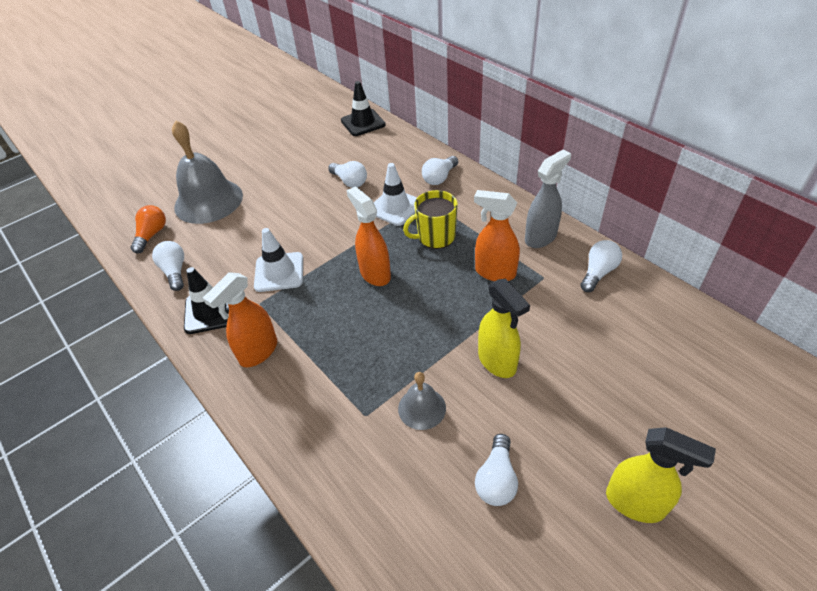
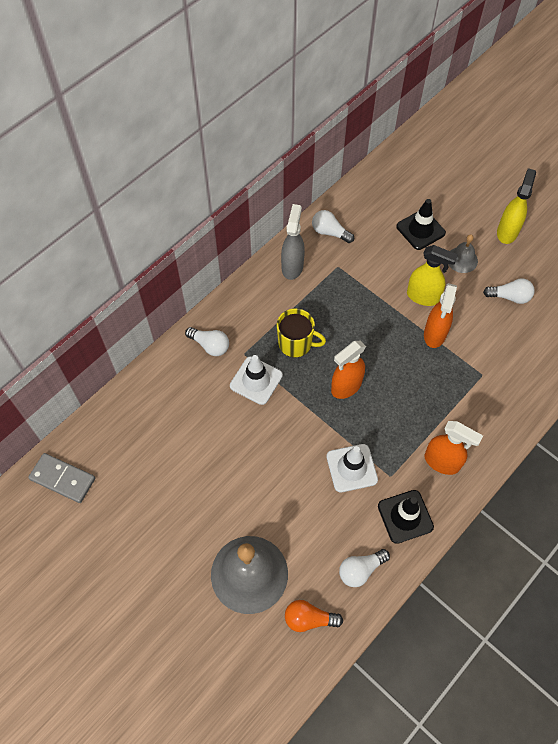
camera: 100 degrees left, 15 degrees up
(328, 108) = (63, 479): none -> grey domino
(349, 181) = (215, 428): white light bulb -> none
(363, 123) = (101, 432): black traffic cone -> black traffic cone (420, 230)
(422, 408) = (469, 340): grey bell -> grey bell (462, 259)
(435, 237) = (296, 343): yellow mug -> yellow mug turned 45 degrees counterclockwise
(494, 272) = (335, 299): orange spray bottle -> orange spray bottle (434, 334)
(497, 362) = (423, 297): yellow spray bottle -> yellow spray bottle turned 60 degrees clockwise
(541, 237) = (292, 266): grey spray bottle -> grey spray bottle turned 60 degrees clockwise

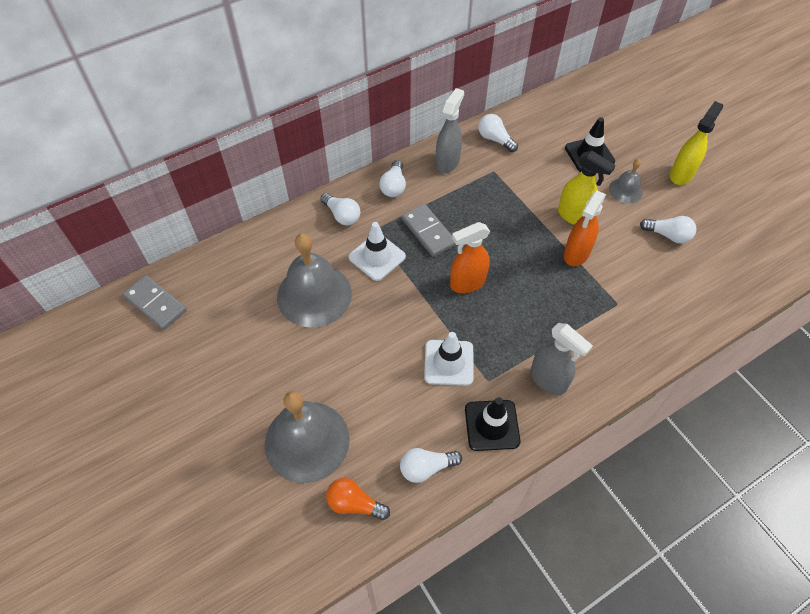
camera: 15 degrees right, 5 degrees down
(210, 432) = (314, 295): none -> grey bell
(249, 303) = (394, 186): none -> white light bulb
(296, 343) = (428, 232): yellow mug -> grey domino
(442, 462) = (548, 380): orange spray bottle -> grey spray bottle

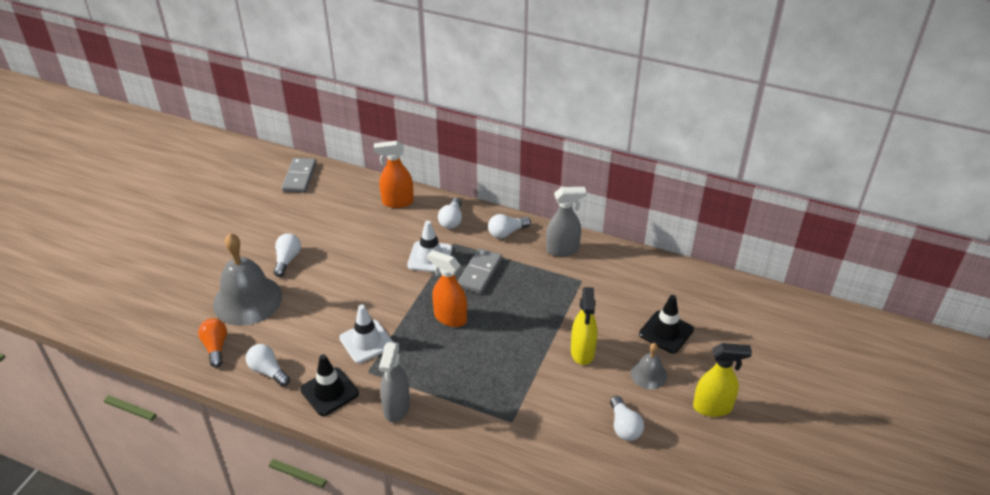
camera: 55 degrees right, 15 degrees down
(314, 295) = (368, 243): grey bell -> none
(495, 139) = (618, 265): white light bulb -> white light bulb (287, 260)
(576, 254) = (541, 371): orange spray bottle -> orange spray bottle (397, 202)

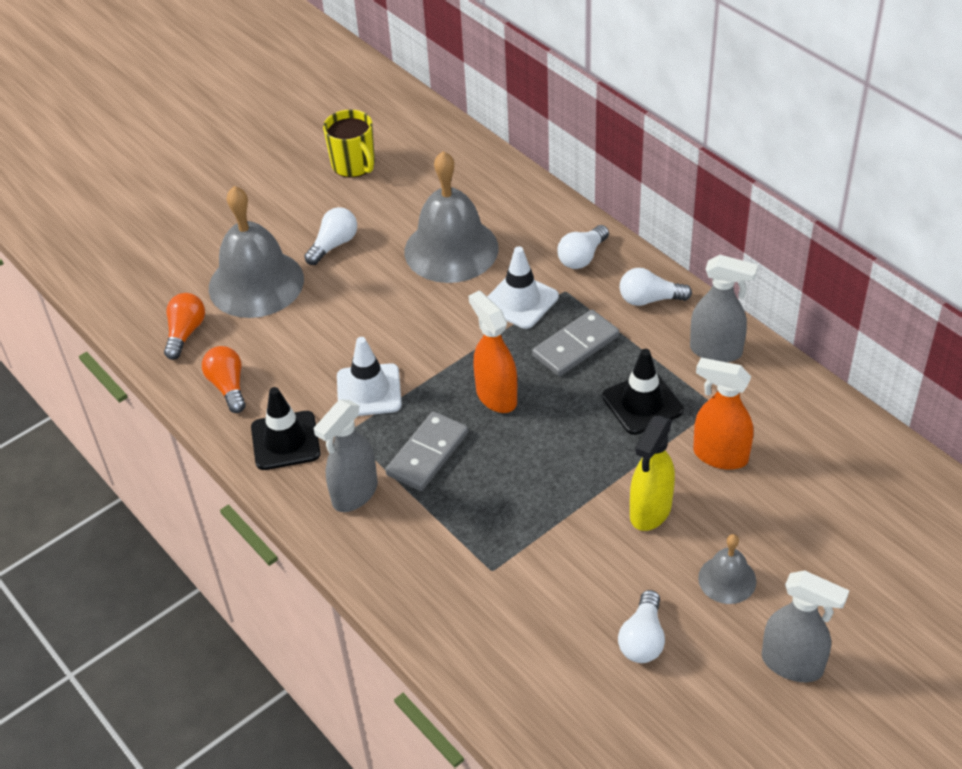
camera: 30 degrees right, 5 degrees up
(268, 371) = (228, 387): white light bulb -> orange light bulb
(270, 207) = (354, 165): none -> yellow mug
(300, 177) = (415, 132): grey domino -> grey domino (427, 454)
(367, 240) = (451, 249): none -> grey bell
(397, 202) = (523, 207): orange spray bottle -> orange spray bottle (720, 455)
(666, 332) = (794, 527): black traffic cone -> black traffic cone (642, 403)
(712, 407) = (792, 664): yellow spray bottle -> grey spray bottle

